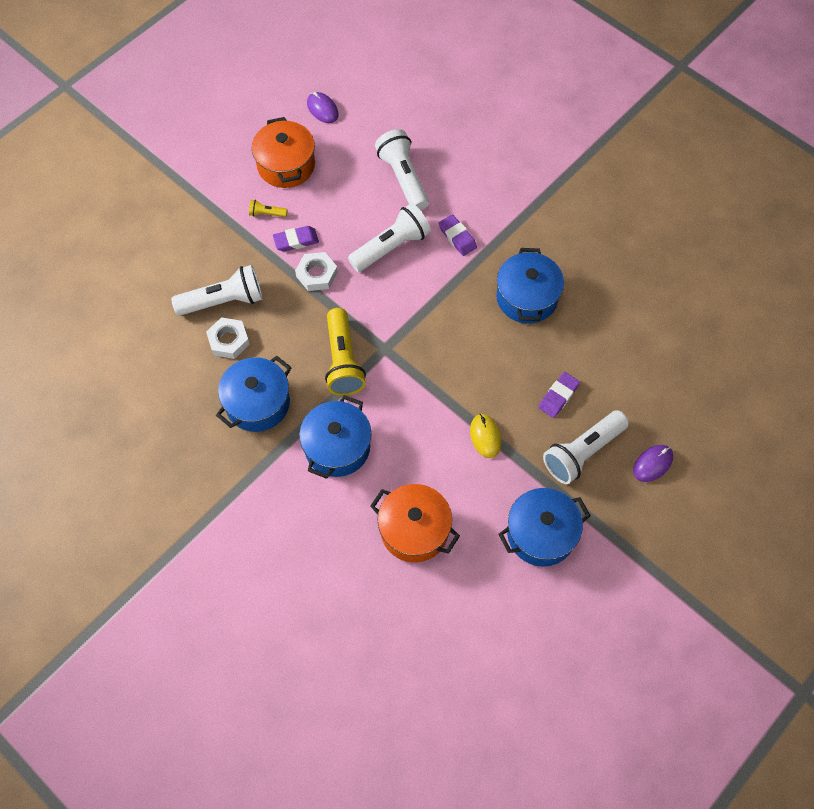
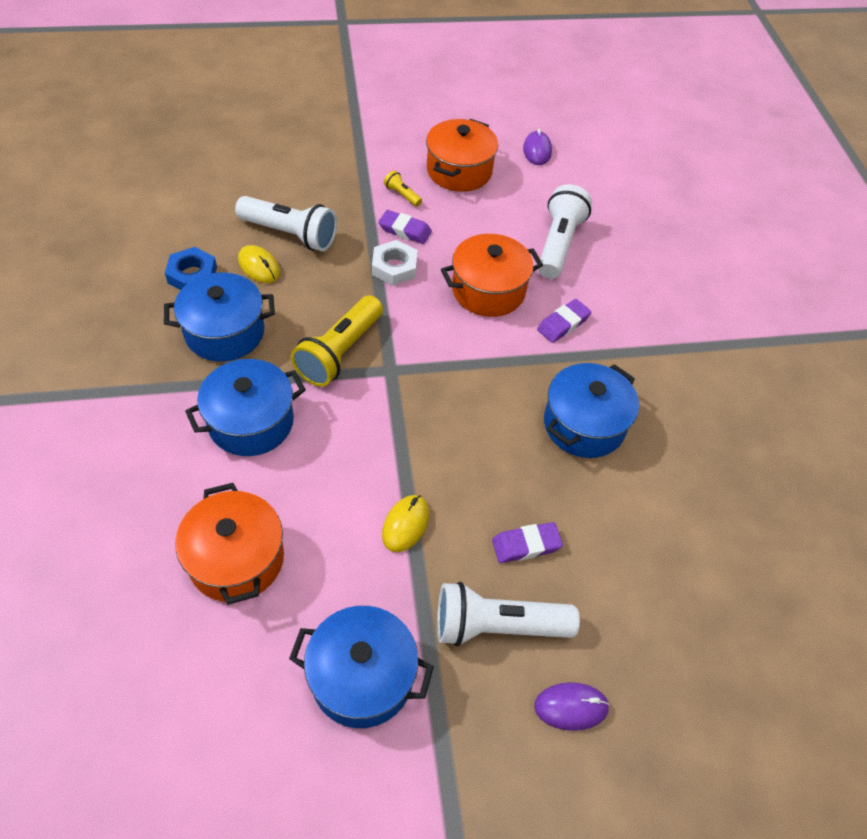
camera: 35 degrees right, 10 degrees down
(191, 380) = (192, 275): none -> blue nut
(228, 340) = (259, 266): white nut -> yellow mouse
(391, 247) = (488, 290): white flashlight -> orange pot
(457, 237) = (563, 324): purple eraser -> purple eraser turned 45 degrees clockwise

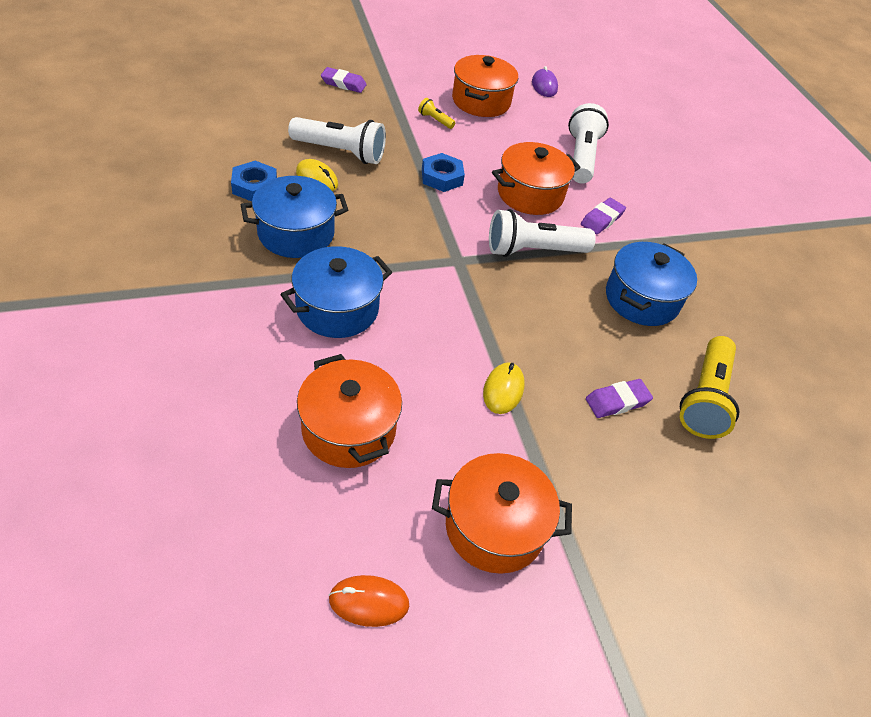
camera: 10 degrees left, 5 degrees down
(220, 745) = (369, 602): none -> orange mouse
(339, 352) = (408, 247): yellow flashlight -> yellow flashlight (704, 398)
(362, 677) = (494, 527): blue pot -> orange pot
(394, 267) = (442, 177): white nut -> blue nut
(405, 230) = (444, 148): purple eraser -> purple eraser (343, 83)
(497, 625) = (609, 472): white flashlight -> white flashlight (533, 250)
(571, 707) = (694, 538): purple mouse -> none

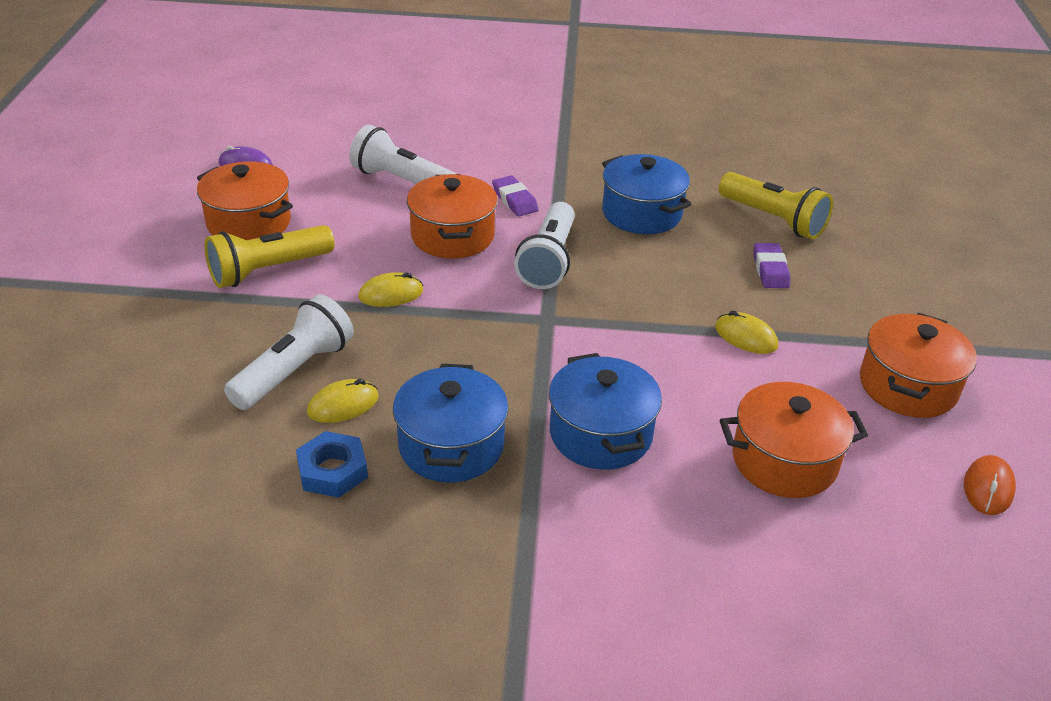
camera: 65 degrees left, 10 degrees down
(343, 83) = (127, 334): purple eraser -> none
(435, 120) = (268, 270): yellow flashlight -> yellow flashlight, size x2.22
(442, 177) = (391, 294): blue nut -> yellow mouse

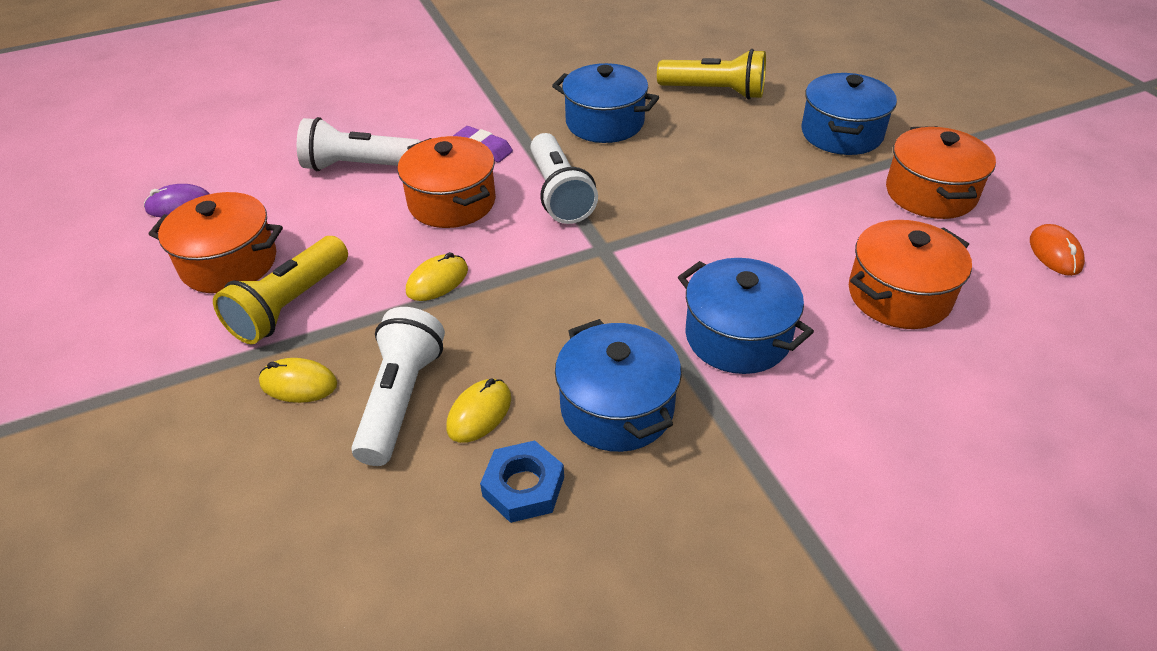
camera: 25 degrees left, 5 degrees up
(745, 337) = (778, 200): yellow mouse -> yellow mouse (298, 384)
(770, 270) = (748, 135): purple eraser -> none
(867, 300) = (841, 134): none -> blue pot

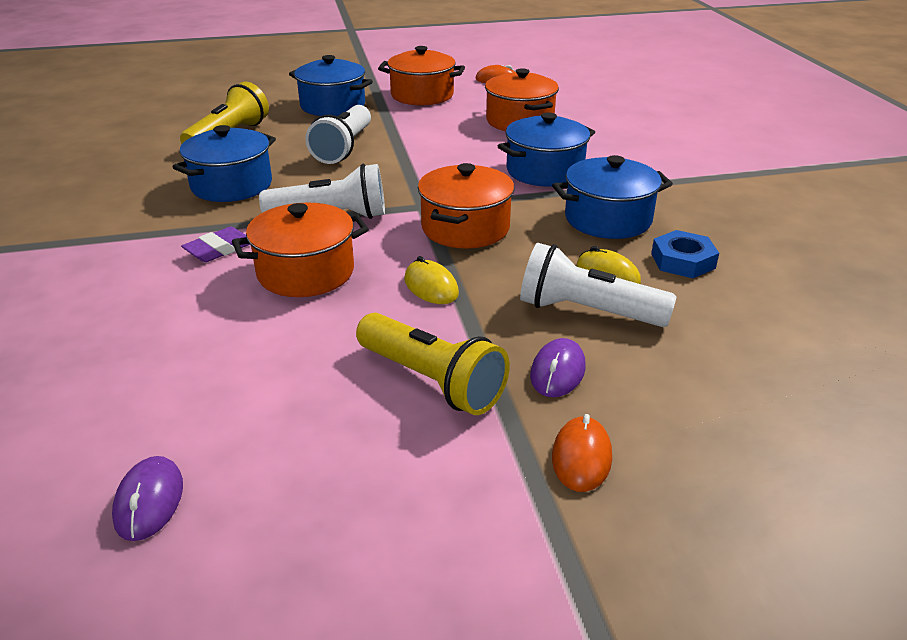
camera: 80 degrees left, 10 degrees down
(181, 408) = (581, 457): none -> orange mouse
(229, 263) = (327, 436): orange pot -> orange pot (465, 228)
(298, 384) = (557, 372): yellow mouse -> purple mouse
(359, 166) = (184, 331): white flashlight -> white flashlight (343, 148)

